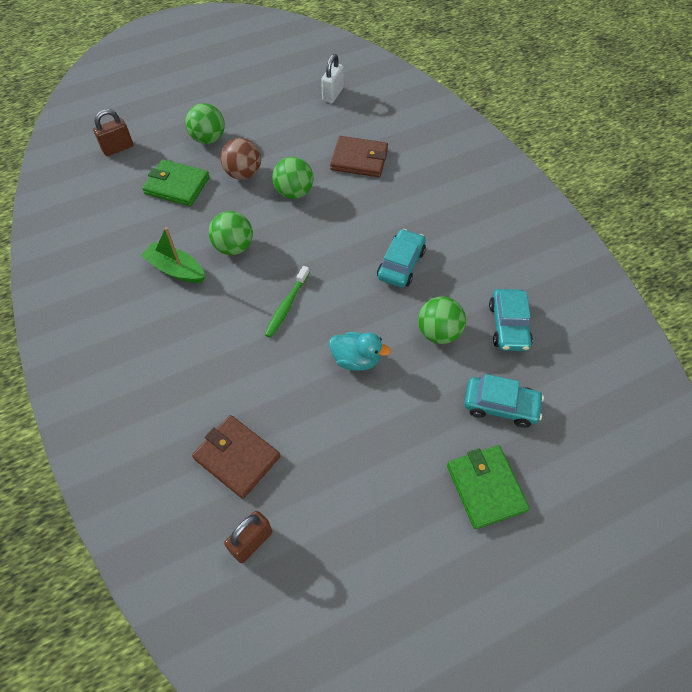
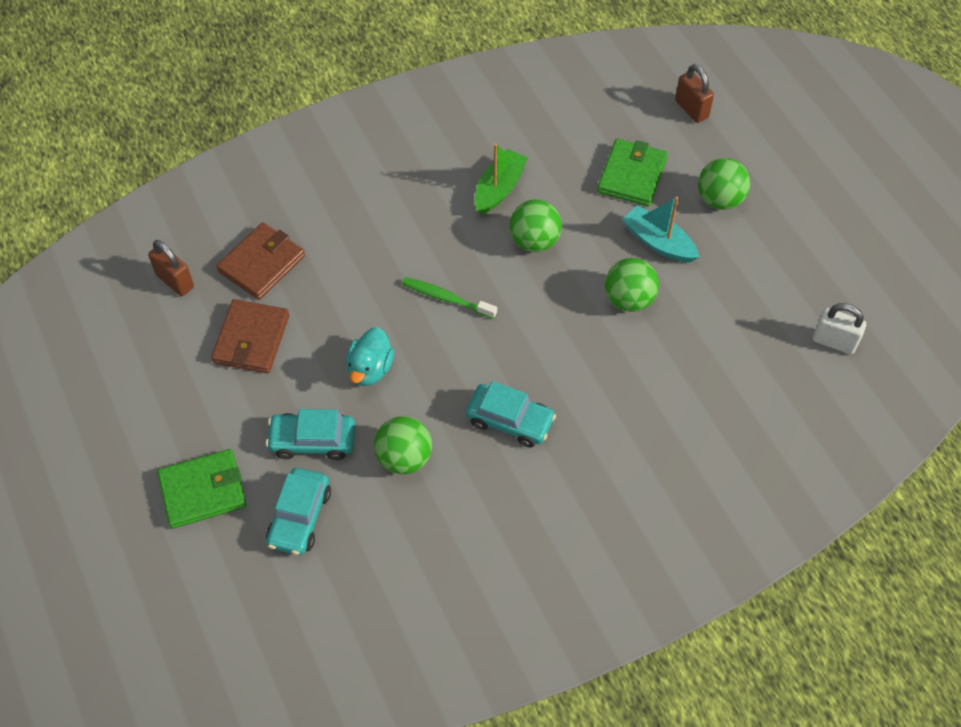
camera: 90 degrees right, 0 degrees up
(243, 173) = (658, 242): brown ball -> turquoise boat
(359, 159) = (698, 375): brown wallet -> brown wallet (251, 339)
(508, 326) = (411, 540): turquoise car -> turquoise car (312, 441)

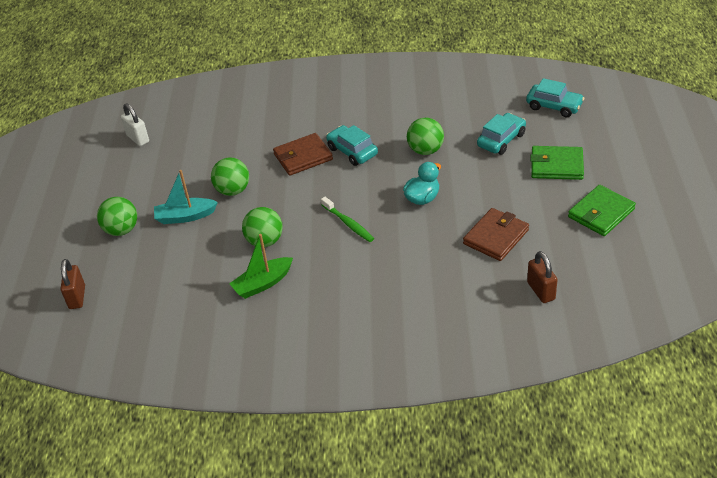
camera: 150 degrees left, 15 degrees down
(261, 263) = (469, 284): brown wallet -> brown wallet (303, 157)
(312, 441) = (477, 172): turquoise car -> turquoise car (554, 106)
(631, 175) = (163, 263): green wallet -> green wallet (601, 213)
(658, 242) = (185, 216): turquoise boat -> turquoise boat turned 105 degrees clockwise

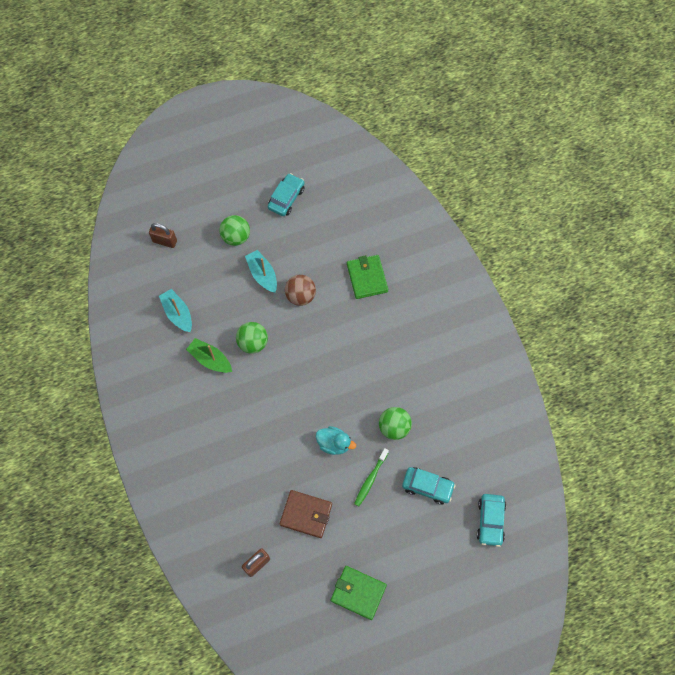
camera: 65 degrees right, 25 degrees up
(77, 297) = (165, 241): brown padlock -> brown padlock turned 45 degrees clockwise
(138, 138) = (339, 197): white padlock -> none
(183, 303) = (178, 314): none -> turquoise boat
(233, 190) = (300, 296): green ball -> brown ball
(303, 157) = (355, 332): brown wallet -> none
(348, 224) = (289, 396): green toothbrush -> green toothbrush (370, 479)
(352, 151) = (374, 368): turquoise car -> turquoise car (286, 198)
(556, 165) = (407, 542): green wallet -> green wallet (367, 278)

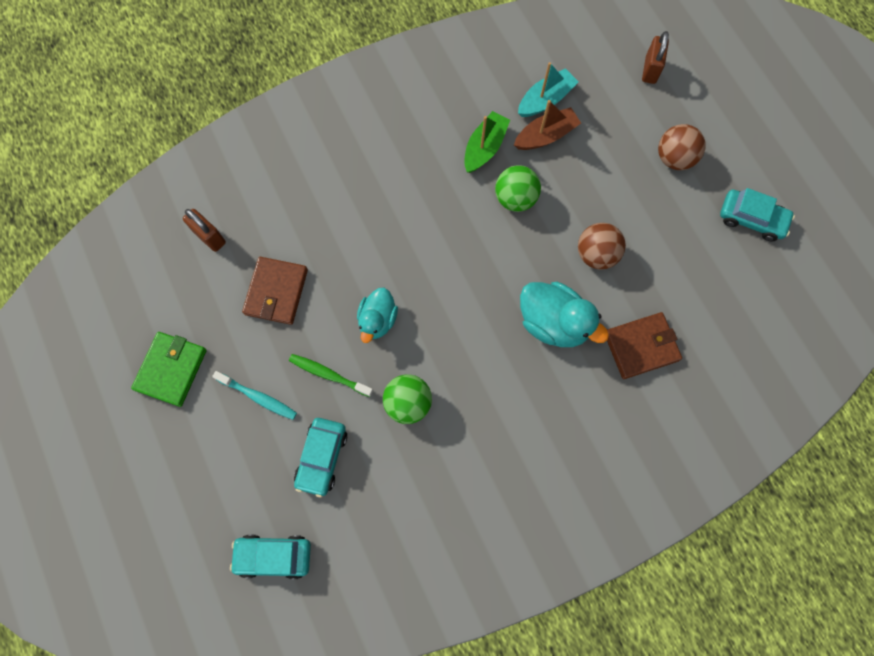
camera: 85 degrees right, 5 degrees up
(207, 317) = (545, 136): none -> brown boat
(236, 237) = (674, 158): green ball -> brown ball
(262, 274) = (621, 199): turquoise boat -> none
(346, 329) = (553, 322): none -> turquoise duck
(367, 278) = (641, 346): green wallet -> brown wallet
(383, 529) = (258, 397): none -> turquoise toothbrush

